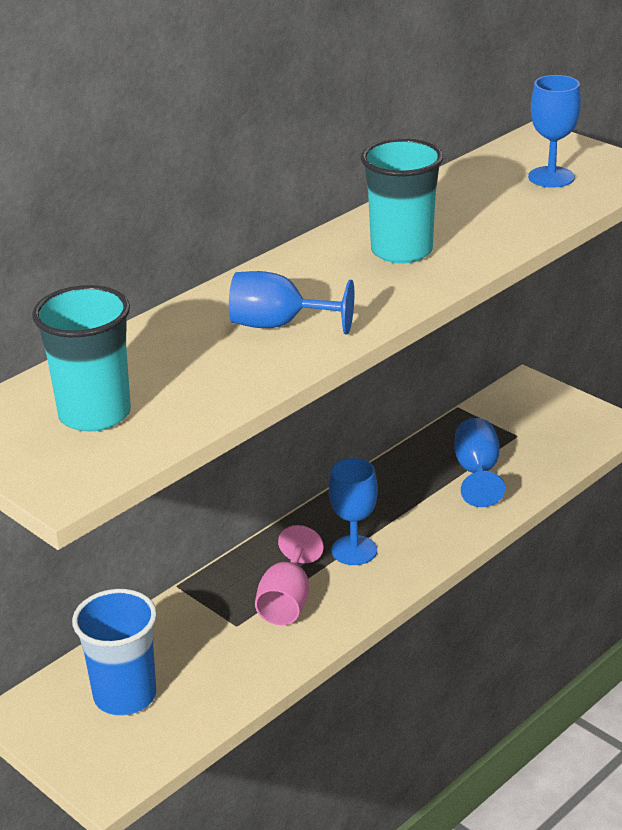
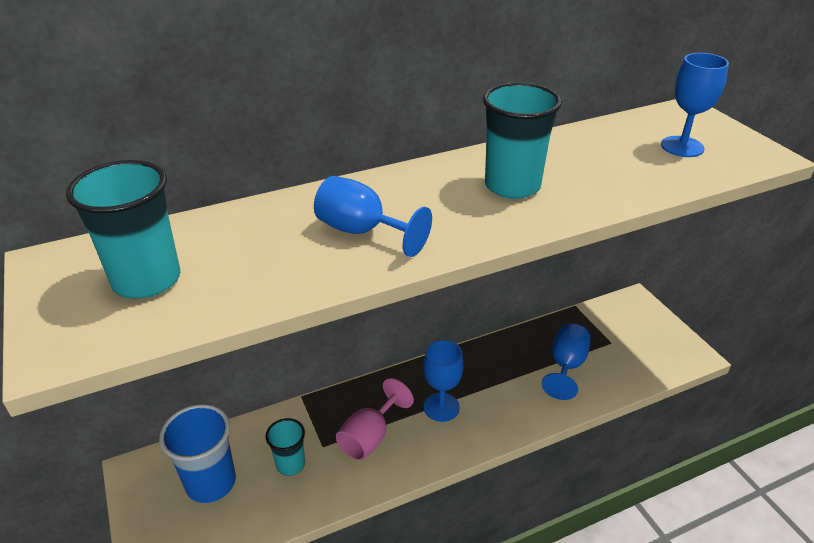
camera: 20 degrees right, 5 degrees up
(209, 652) = (290, 464): none -> turquoise cup

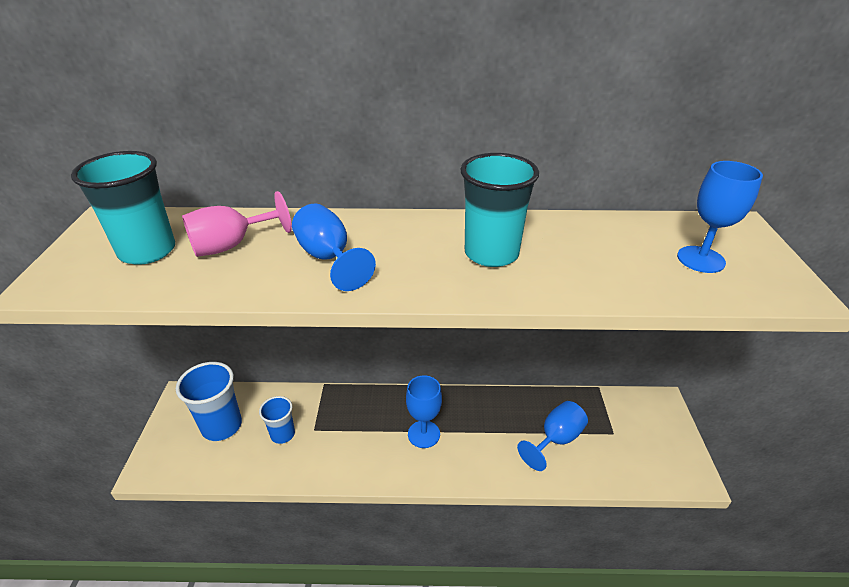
camera: 25 degrees right, 0 degrees up
(290, 464) = (282, 434): turquoise cup -> blue cup
(370, 437) = (352, 436): pink goblet -> pink goblet (231, 245)

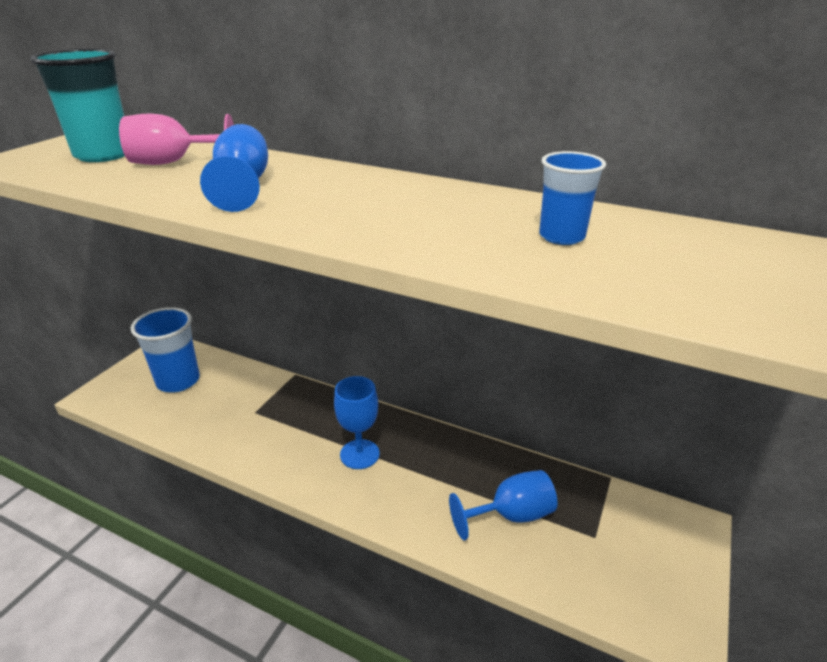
camera: 25 degrees right, 5 degrees down
(282, 434) = (224, 406): blue cup -> blue cup (561, 236)
(491, 253) = (415, 213): turquoise cup -> none
(700, 259) = (696, 270): blue goblet -> none

